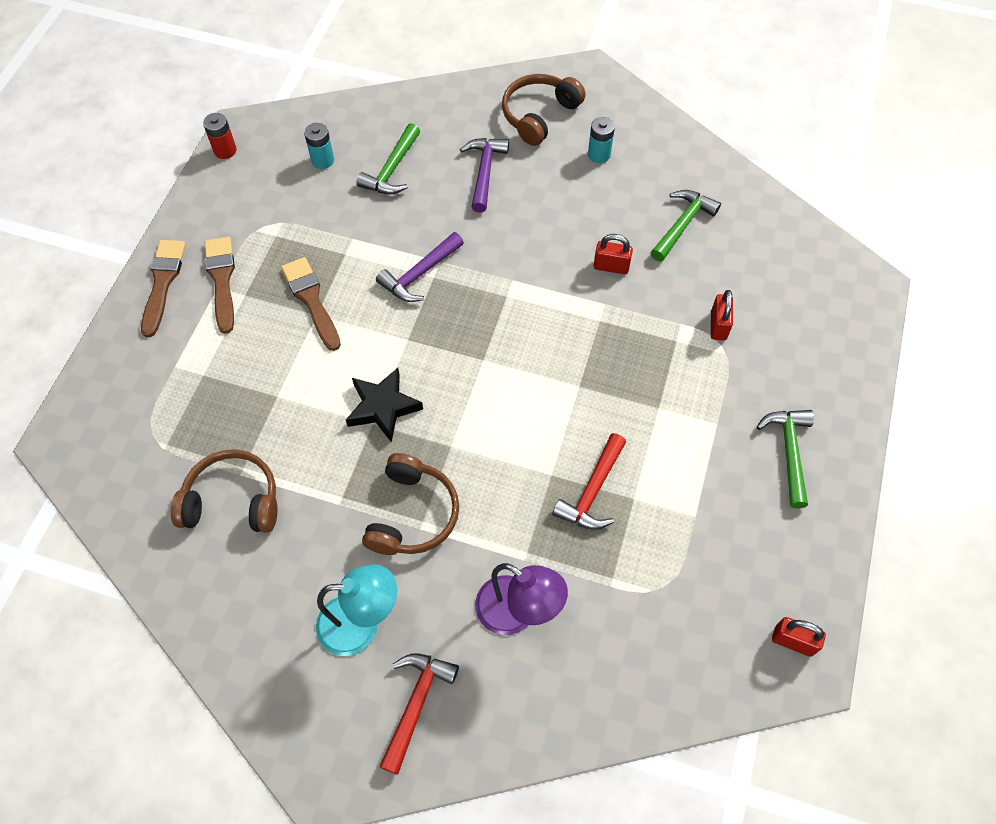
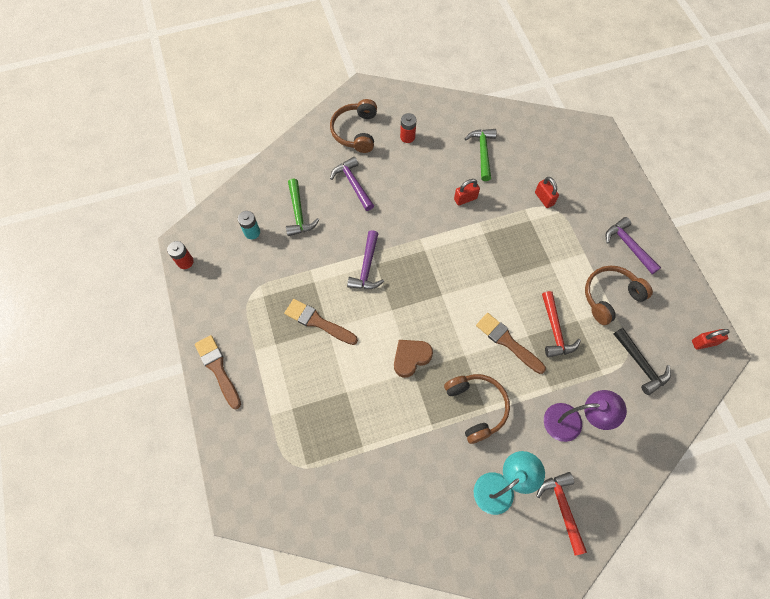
camera: 35 degrees left, 5 degrees up
(222, 280) = (253, 344): brown brush -> brown brush (507, 342)
(232, 501) = (373, 470): brown headphones -> brown headphones (610, 297)
(383, 407) = (411, 358): black star -> brown heart
(599, 155) = (407, 137): turquoise battery -> red battery
(674, 608) = (640, 364): none -> black hammer
(789, 452) = (628, 246): green hammer -> purple hammer

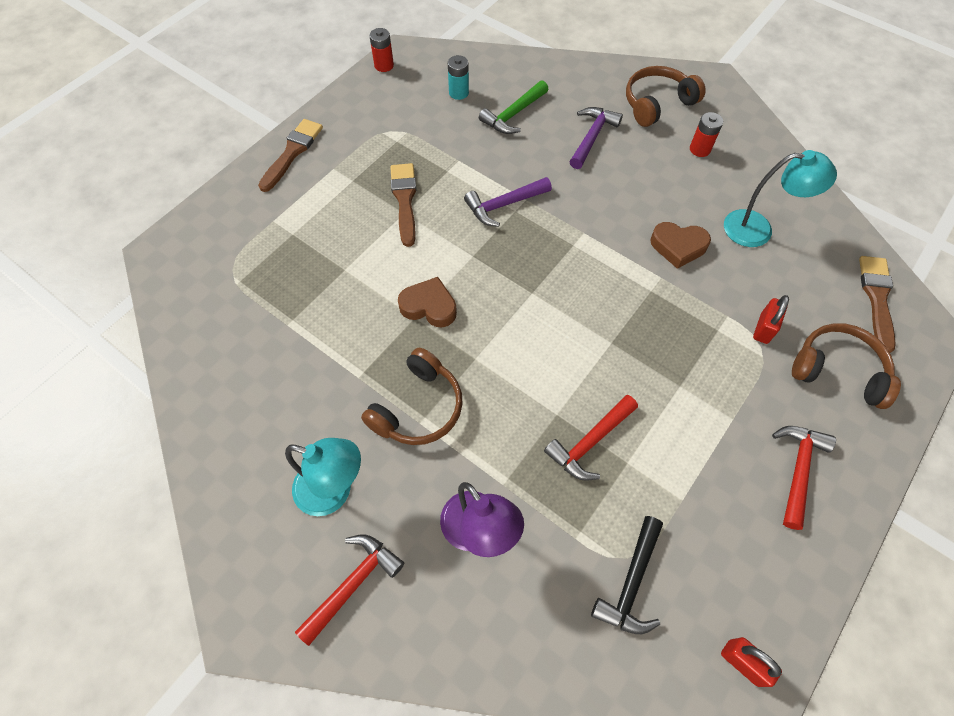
camera: 55 degrees right, 5 degrees down
(465, 199) = (678, 247): red padlock -> brown heart
(482, 152) = (758, 229): green hammer -> turquoise lamp
(507, 342) = (529, 395): brown brush -> brown brush (877, 298)
(610, 297) = (698, 487): brown headphones -> brown headphones (838, 371)
(628, 246) = (798, 470): purple hammer -> red hammer

